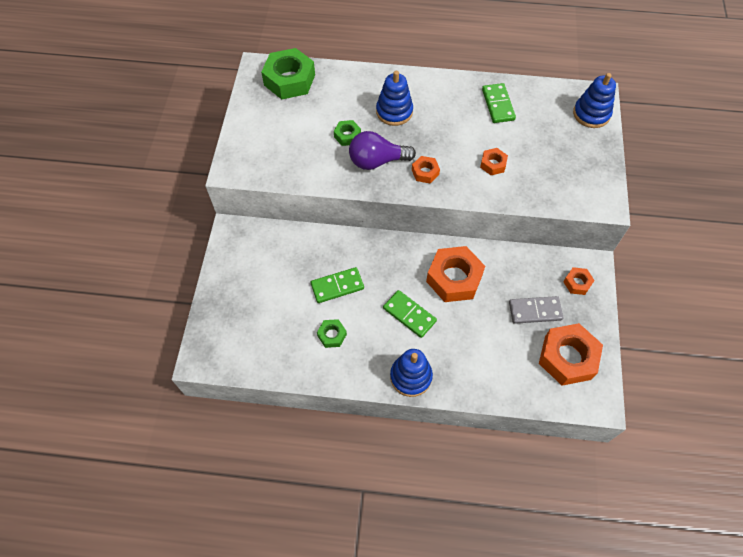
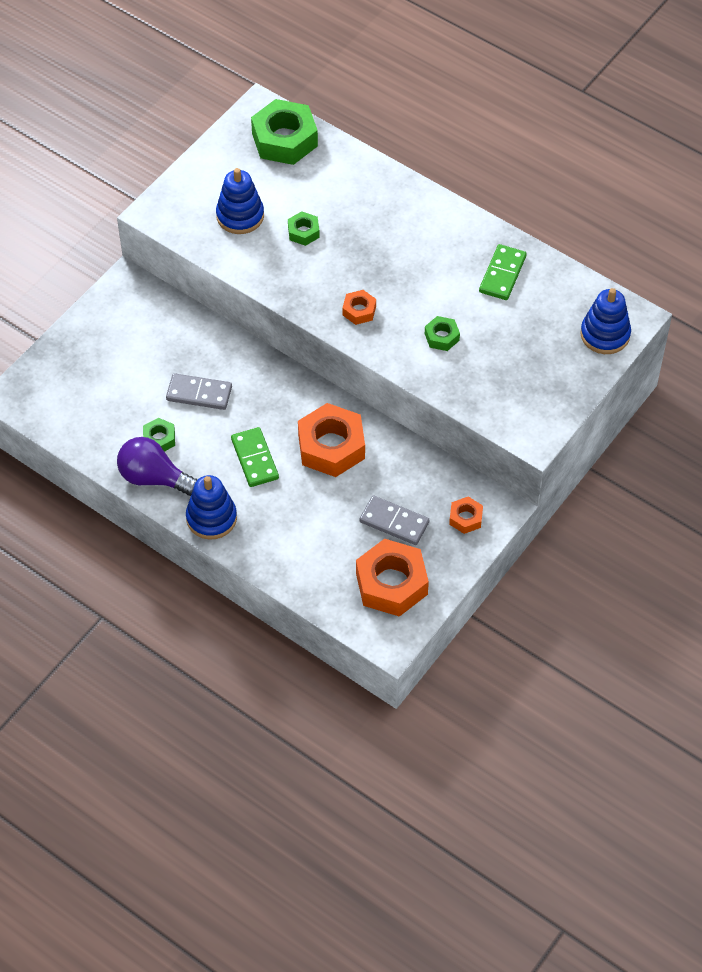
camera: 30 degrees right, 5 degrees down
(337, 286) = (199, 394): green domino -> grey domino
(377, 161) = (315, 274): purple light bulb -> purple light bulb (154, 478)
(394, 112) = (376, 228): blue stacking toy -> blue stacking toy (240, 216)
(493, 164) = (441, 337): orange nut -> green nut

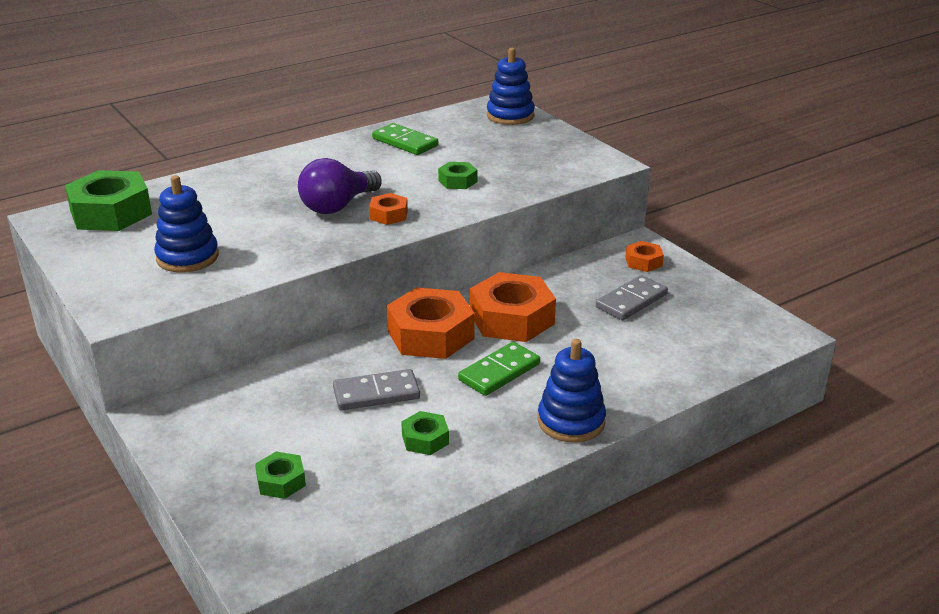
camera: 70 degrees left, 25 degrees down
(154, 478) = (484, 456): purple light bulb -> purple light bulb (337, 206)
(199, 394) = (376, 393): grey domino -> grey domino turned 45 degrees clockwise
(254, 459) = (499, 372): green domino -> green domino turned 45 degrees counterclockwise
(303, 232) = (252, 225): green nut -> green nut (281, 481)
(391, 584) = (711, 318): orange nut -> orange nut (431, 335)

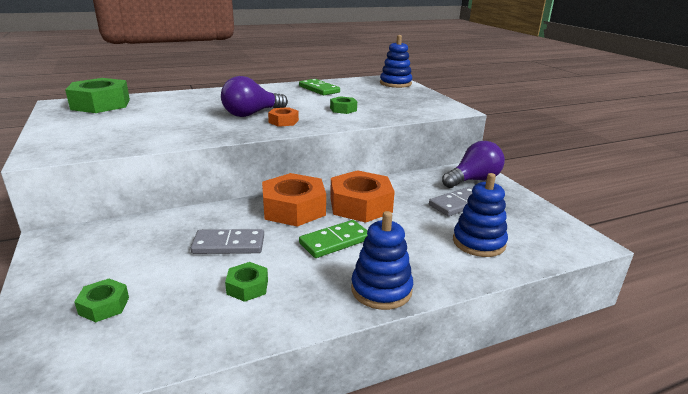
camera: 10 degrees right, 5 degrees down
(187, 257) = (125, 130): blue stacking toy -> blue stacking toy (478, 242)
(643, 262) = (473, 180): orange nut -> purple light bulb

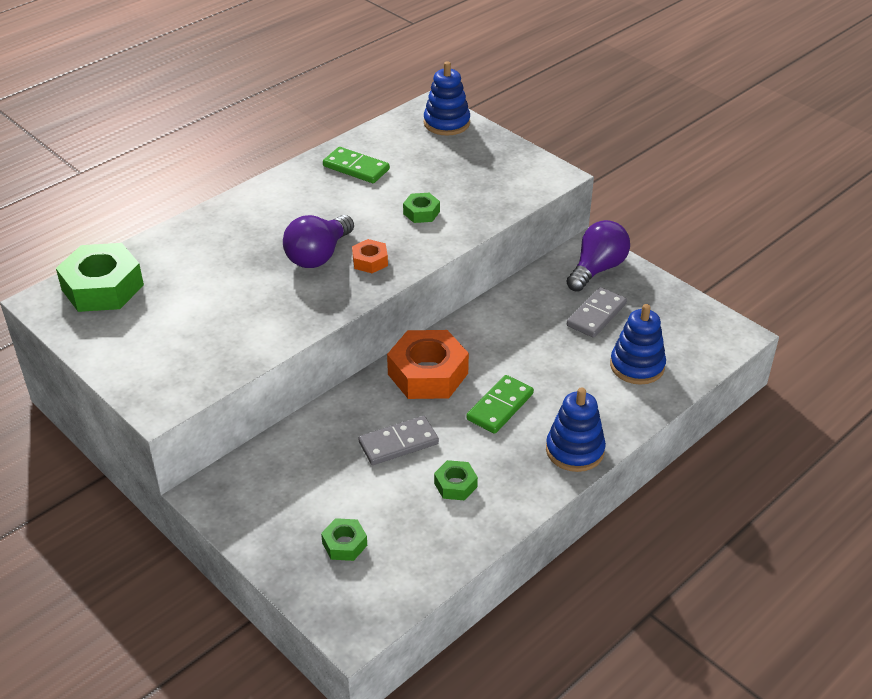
camera: 20 degrees left, 15 degrees up
(360, 205) = (495, 347): orange nut -> none

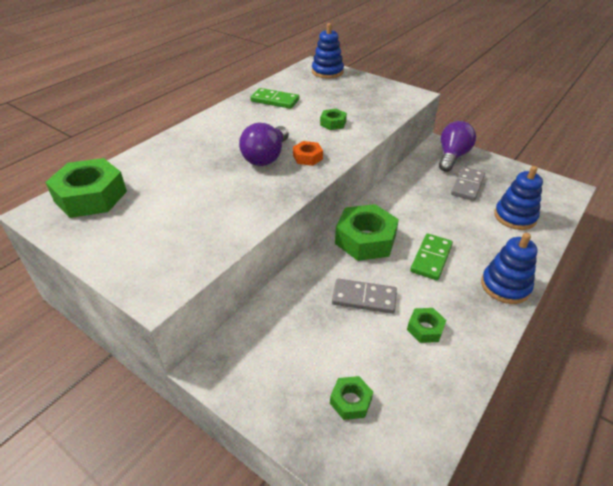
camera: 10 degrees left, 0 degrees up
(398, 443) = (364, 298): grey domino -> grey domino turned 45 degrees clockwise
(428, 374) = (365, 239): orange nut -> green nut

